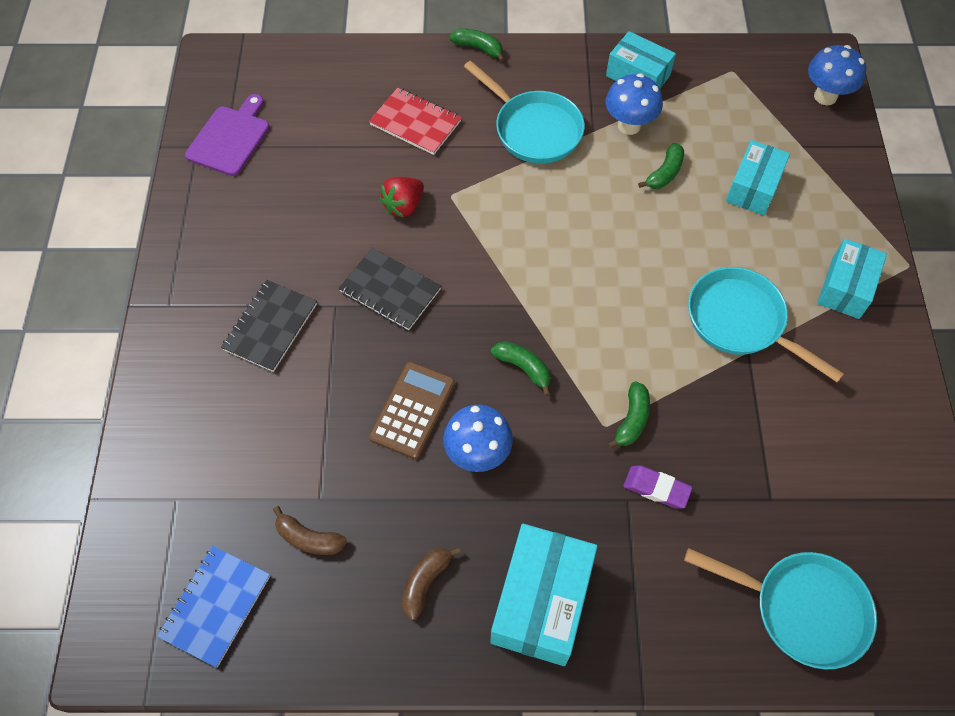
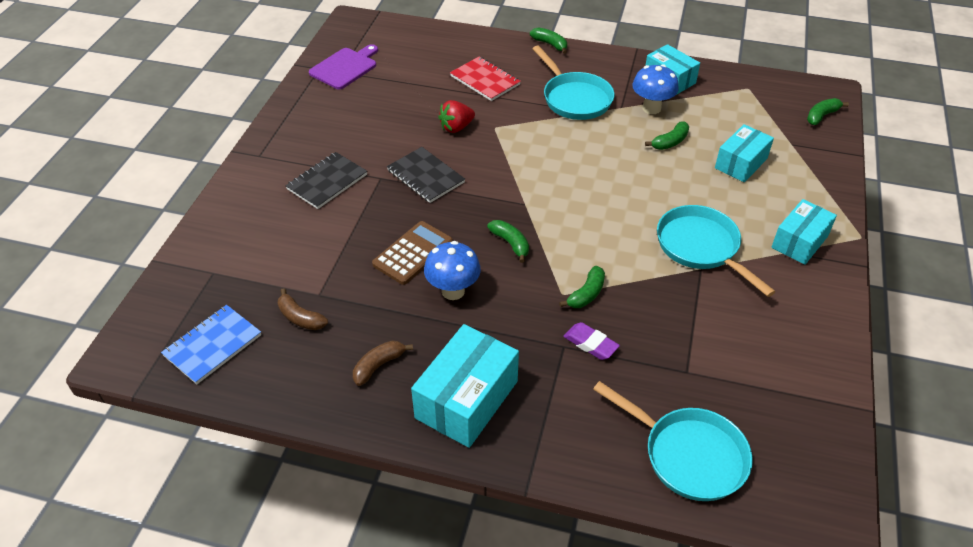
camera: 15 degrees right, 15 degrees down
(825, 96) = (821, 116): blue mushroom -> green banana

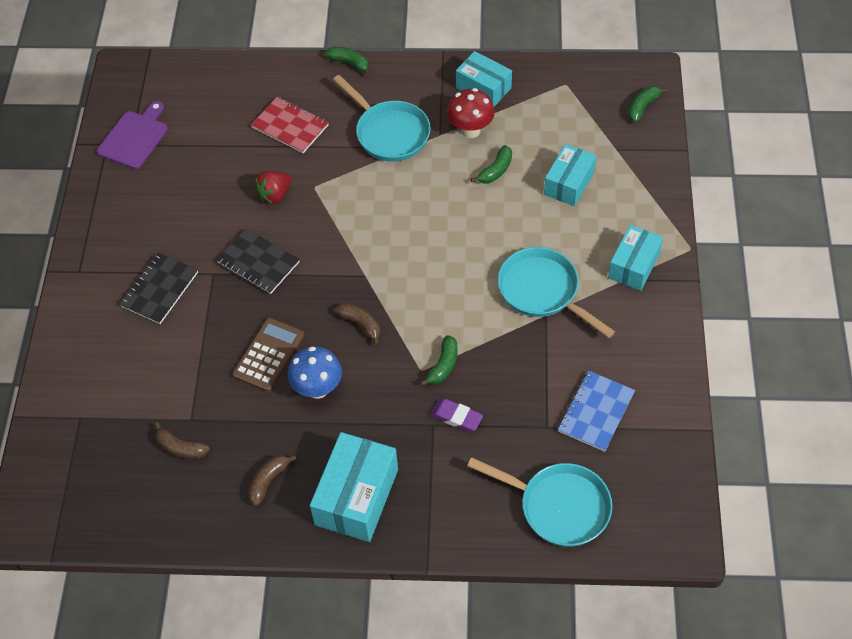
camera: 10 degrees left, 10 degrees up
(212, 345) = (106, 494): blue notebook -> blue notebook (596, 412)
(510, 243) = (361, 324): green banana -> brown banana
(651, 108) = (470, 130): blue mushroom -> red mushroom

